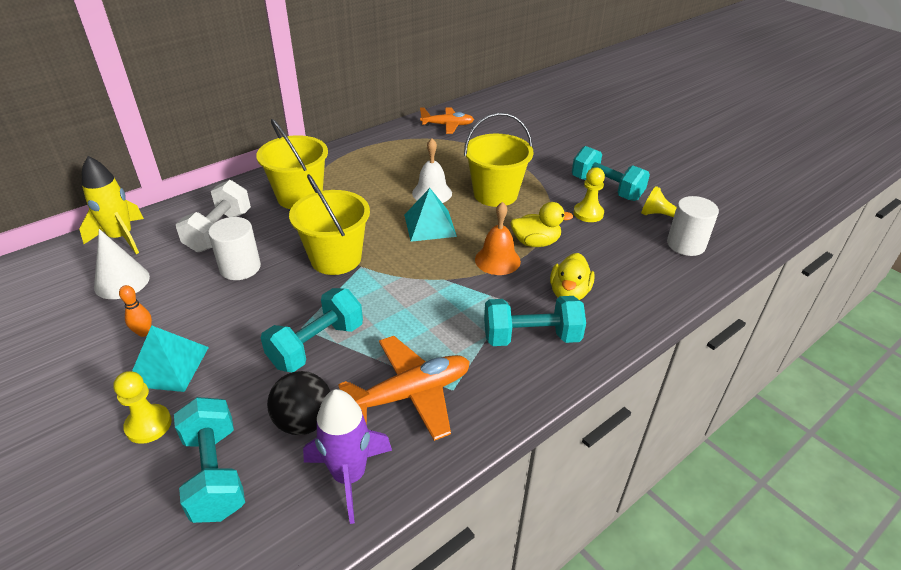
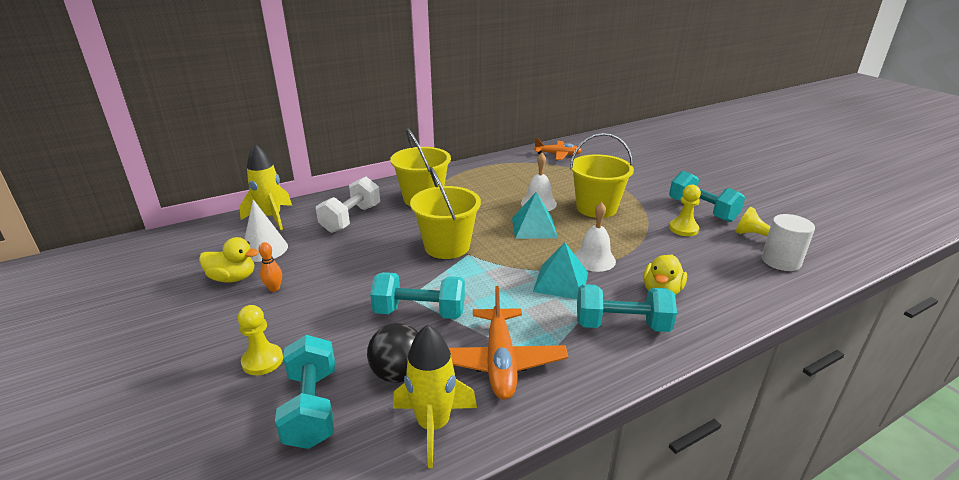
camera: 10 degrees right, 10 degrees down
(168, 365) = (289, 316): turquoise pyramid -> turquoise pyramid (561, 281)
(240, 267) = (364, 247): white cylinder -> none
(316, 345) = (420, 312): turquoise dumbbell -> turquoise dumbbell turned 45 degrees clockwise
(349, 476) = (433, 425): purple rocket -> yellow rocket
(410, 394) = (500, 362): orange plane -> orange plane turned 105 degrees clockwise
(497, 260) = (594, 259): orange bell -> white bell
(535, 242) = (631, 248): yellow duck -> yellow duck (233, 278)

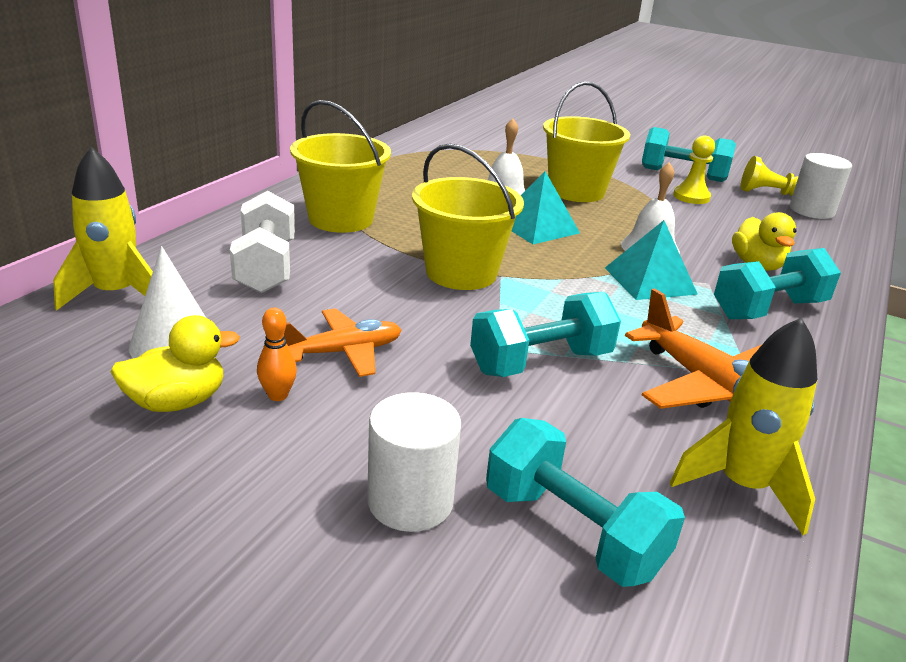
camera: 35 degrees left, 0 degrees up
(262, 361) = (410, 501): yellow pawn -> white cylinder
(399, 374) = (620, 444): black ball -> none
(558, 154) = (448, 137): orange plane -> orange plane (344, 352)

